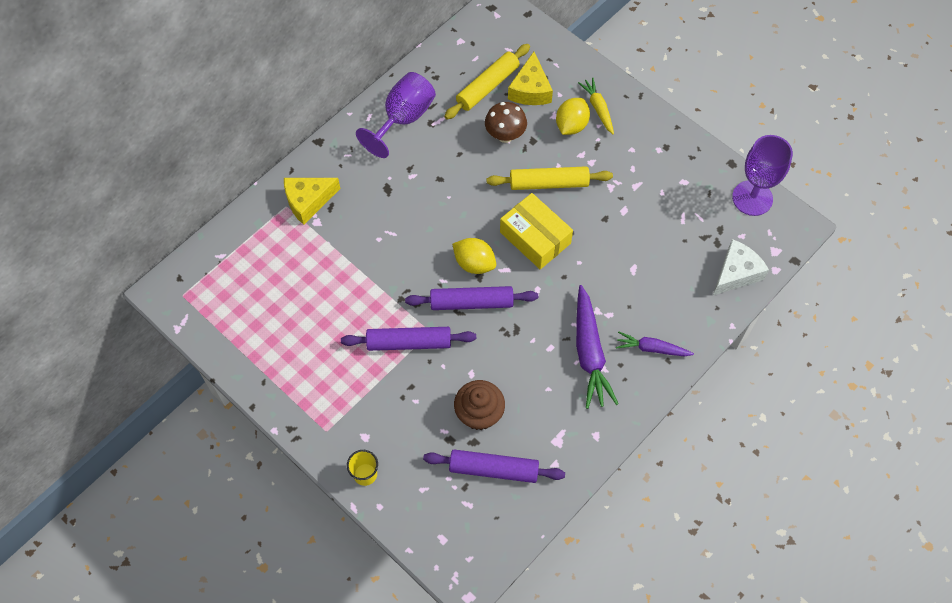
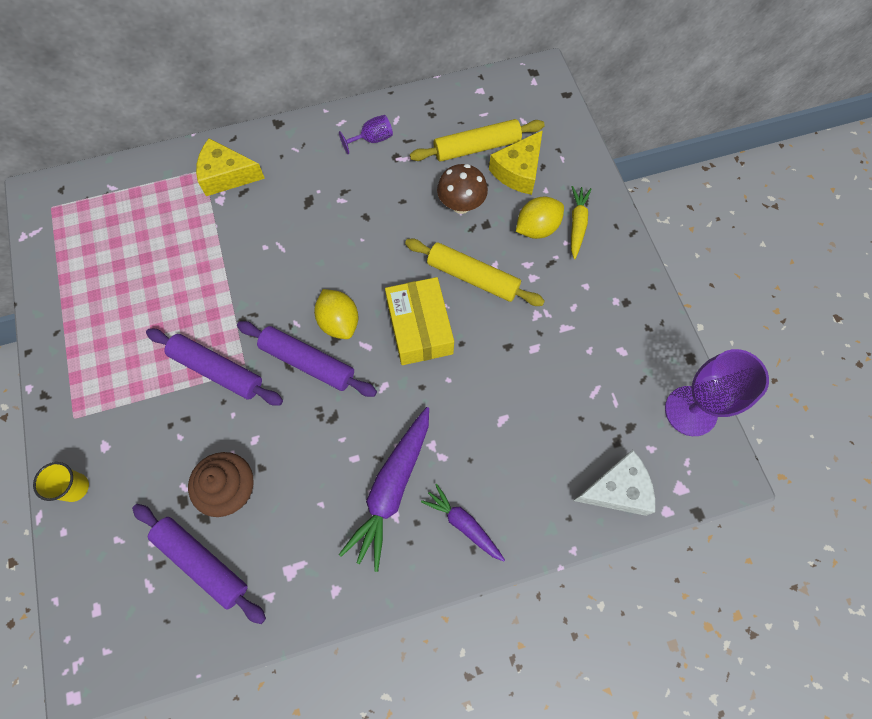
camera: 30 degrees right, 5 degrees up
(403, 118) = (372, 139): purple goblet -> purple goblet, size x0.52

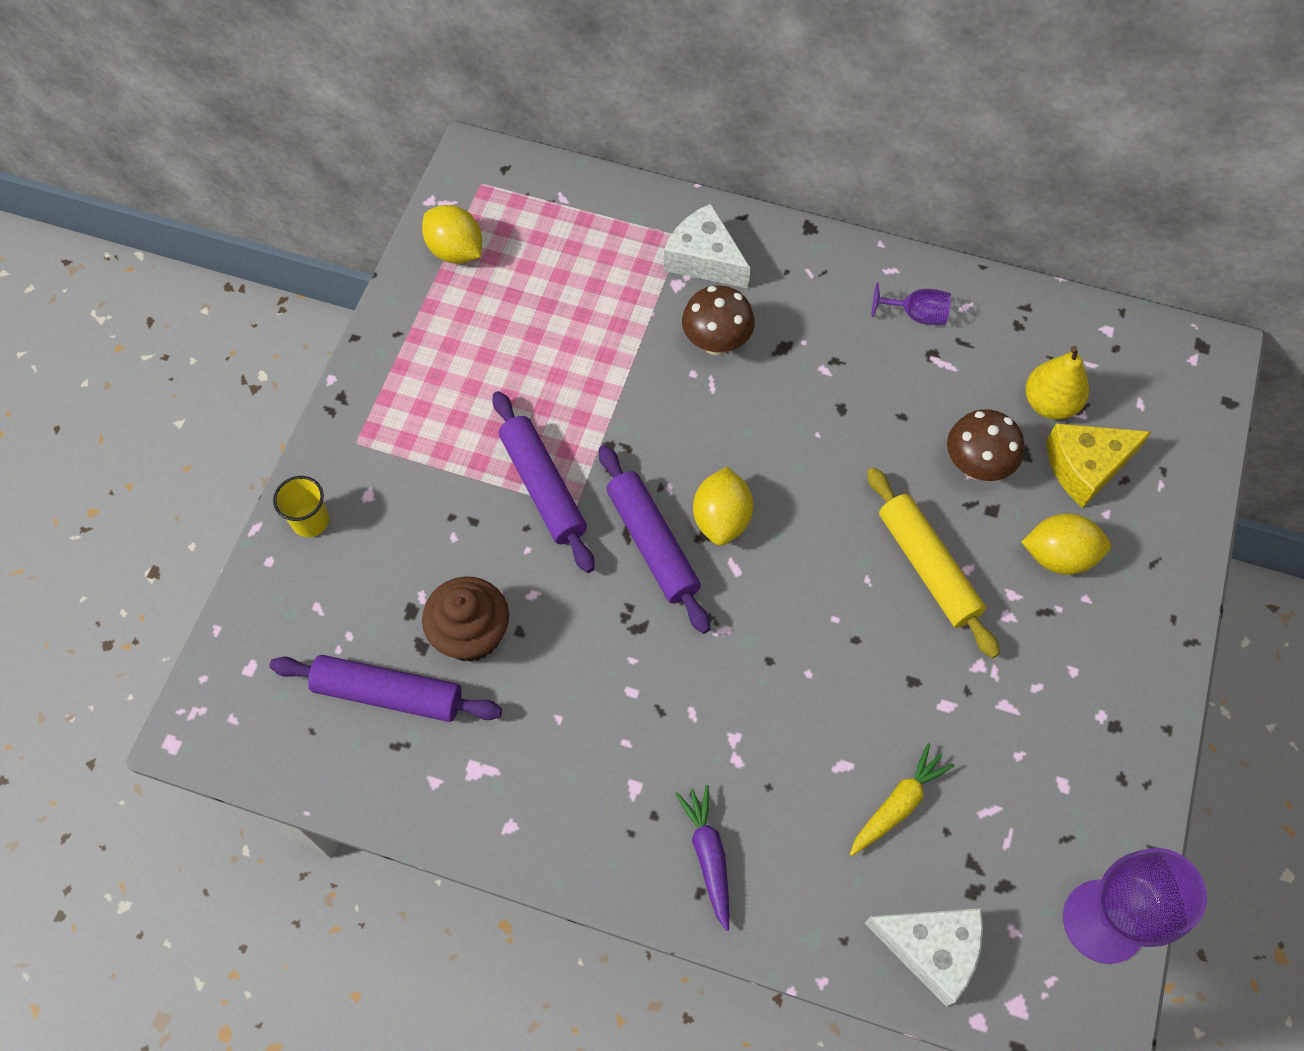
camera: 35 degrees right, 5 degrees down
(61, 258) = (456, 251): none -> yellow lemon
(202, 562) = (388, 693): purple rolling pin -> purple rolling pin turned 60 degrees counterclockwise
(226, 176) = (704, 259): yellow cheese -> white cheese
(267, 221) = (716, 343): none -> brown mushroom
(392, 488) = (652, 756): purple carrot -> none
(419, 328) = (815, 587): yellow box -> none
(477, 147) = (1049, 403): yellow rolling pin -> yellow pear
(577, 224) = (1118, 584): yellow carrot -> yellow carrot (897, 804)

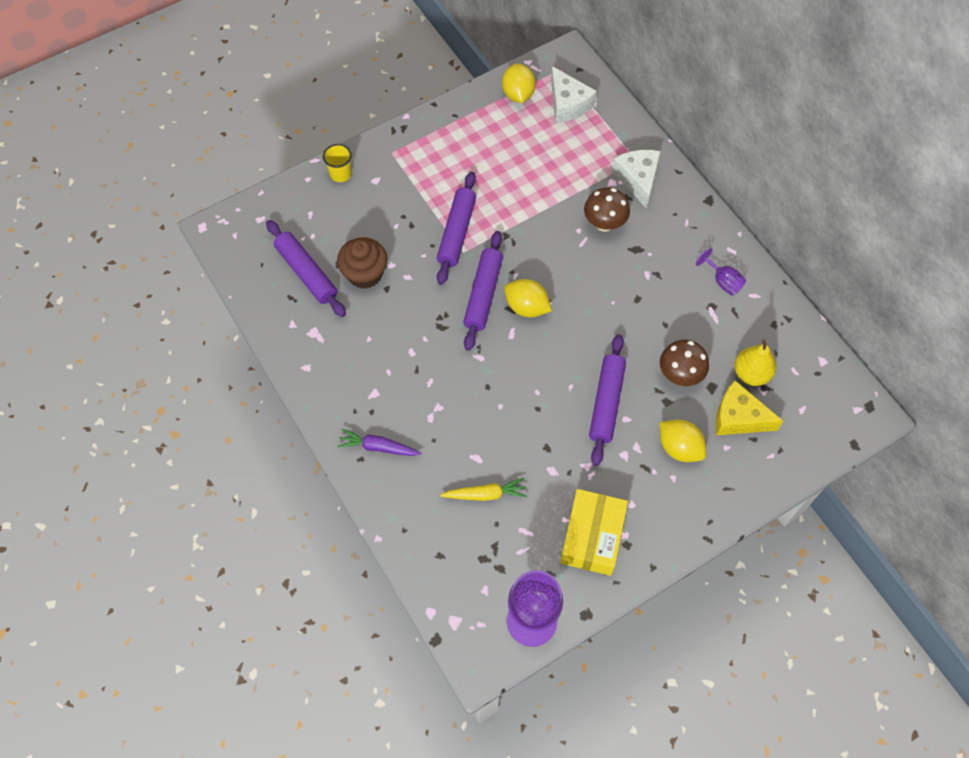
camera: 40 degrees right, 0 degrees up
(708, 856) = (378, 447): purple carrot -> purple carrot turned 105 degrees counterclockwise
(721, 519) = (526, 307): yellow lemon -> yellow lemon turned 75 degrees clockwise
(927, 567) = (606, 402): yellow rolling pin -> purple rolling pin
(931, 949) = (439, 566): white cheese -> white cheese (568, 103)
(1069, 750) = (592, 537): none -> yellow box

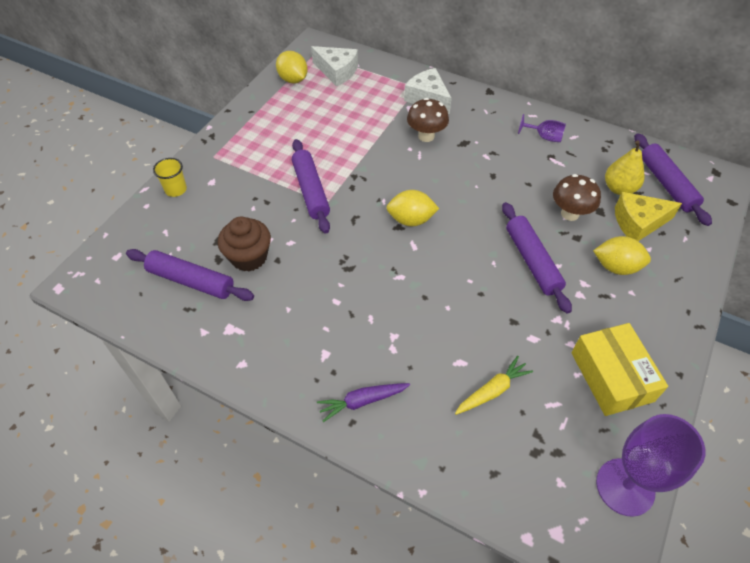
camera: 30 degrees left, 10 degrees down
(483, 294) = (367, 227): purple rolling pin -> purple rolling pin (667, 184)

